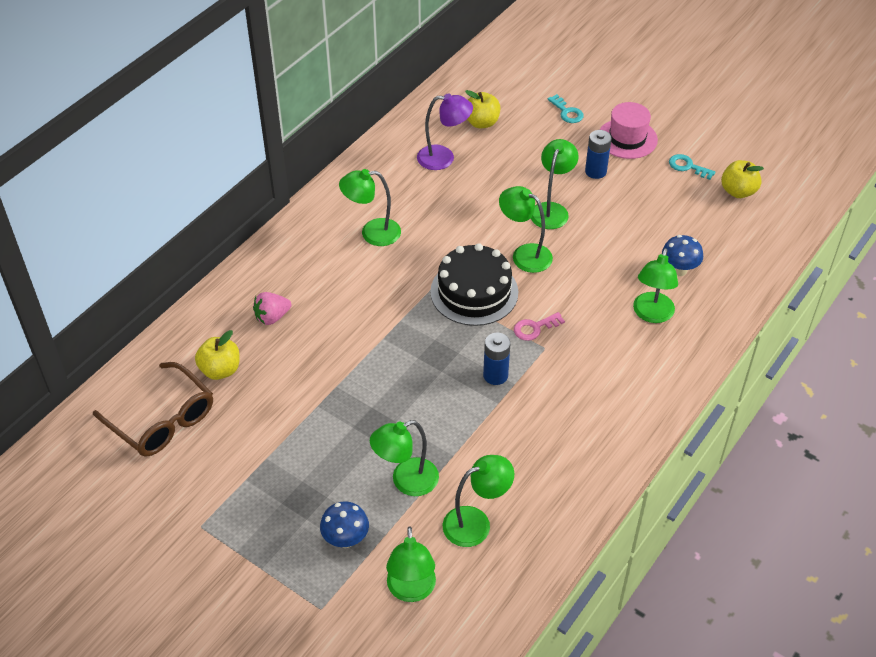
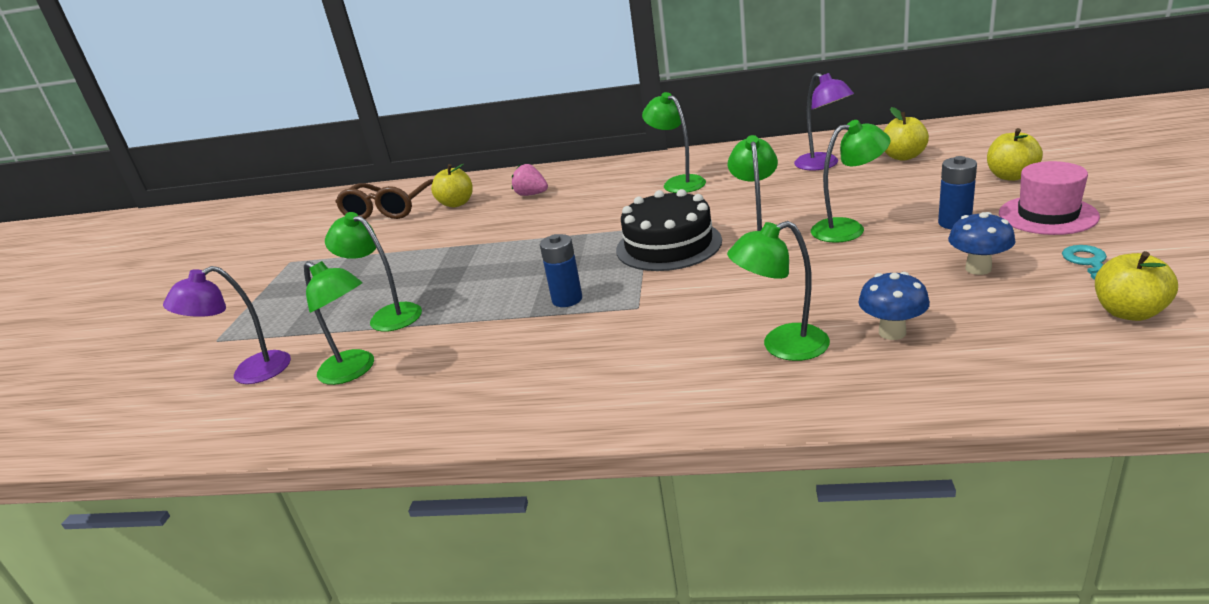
camera: 65 degrees right, 20 degrees down
(346, 539) = (301, 318): blue mushroom -> blue mushroom (978, 269)
(411, 590) = (249, 373): green lamp -> purple lamp
(535, 328) = (660, 291): pink key -> none
(567, 112) = (1011, 176): turquoise key -> yellow apple

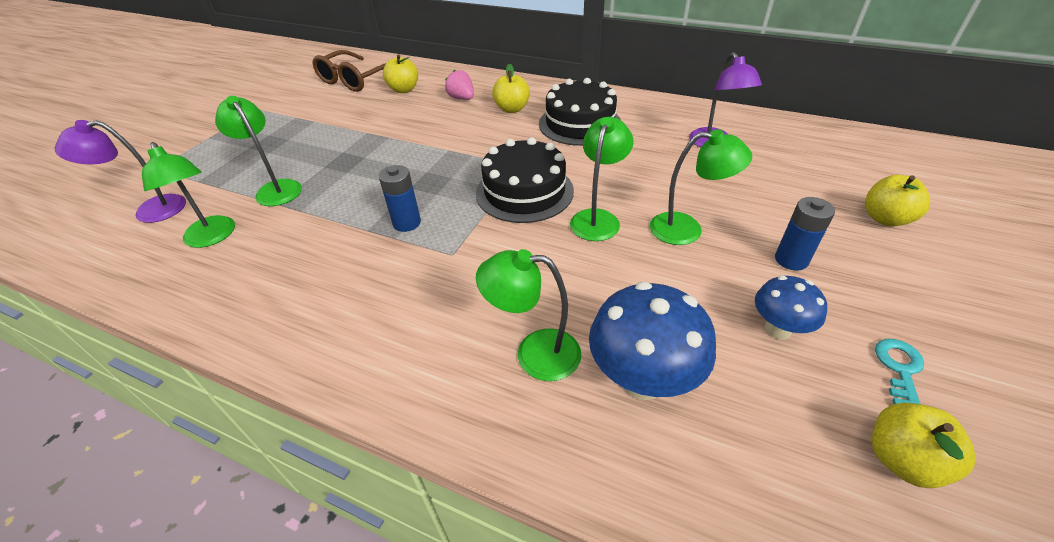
camera: 15 degrees right, 15 degrees up
(678, 183) = (580, 124): green lamp -> black cake
(892, 332) = (642, 379): blue mushroom -> blue mushroom, size x1.67
(903, 157) = (794, 158): yellow apple -> yellow apple (512, 109)
(1047, 215) = (893, 284): pink hat -> none

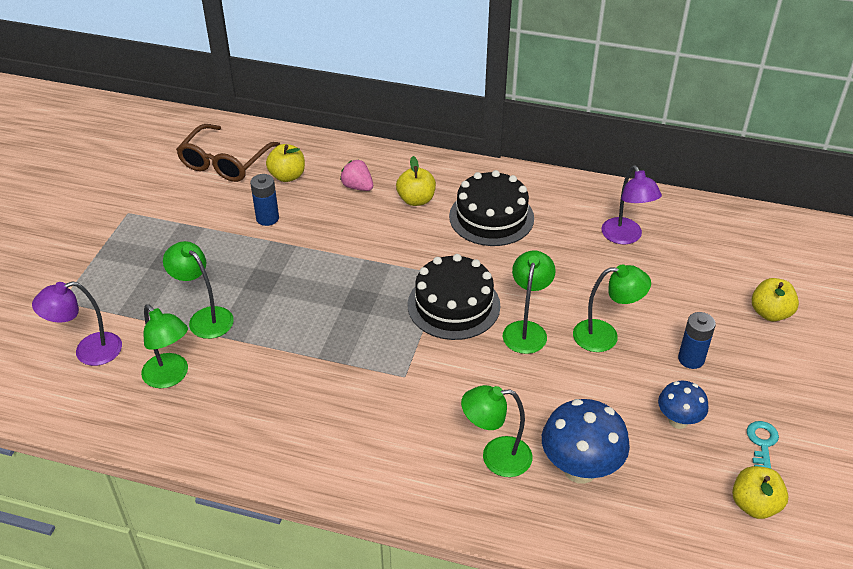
camera: 10 degrees left, 0 degrees up
(407, 223) = (352, 347): blue battery -> blue battery (267, 218)

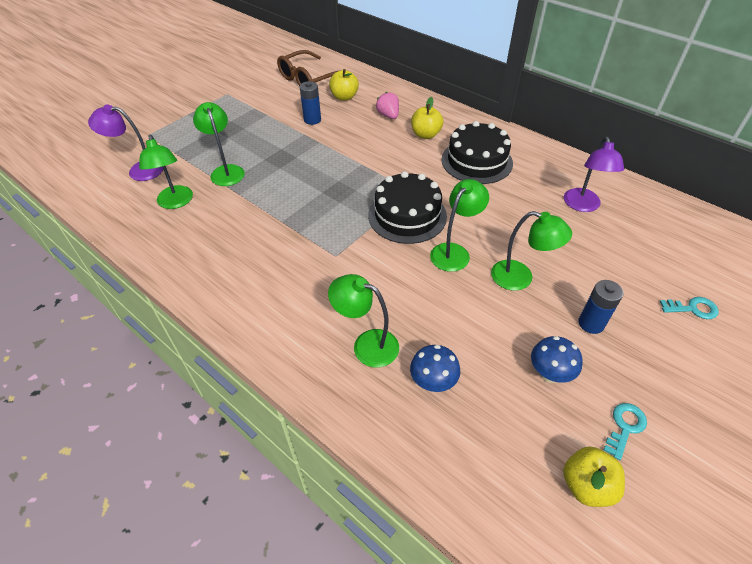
camera: 25 degrees right, 5 degrees up
(580, 469) = (433, 383): blue mushroom -> blue mushroom, size x0.60
(770, 313) = (692, 308): yellow apple -> turquoise key

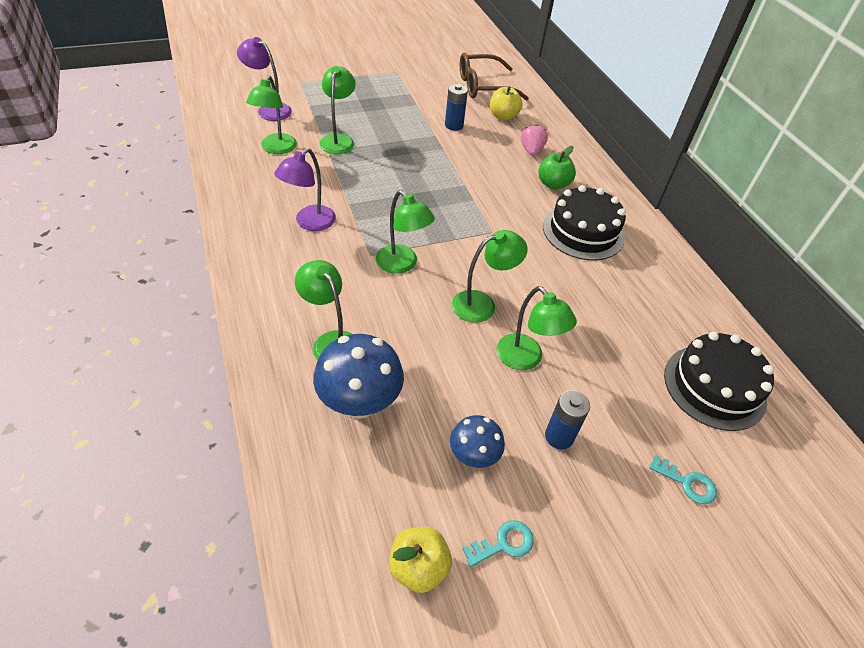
camera: 25 degrees right, 0 degrees up
(368, 251) = (402, 264): none -> green lamp
(407, 215) = (466, 250): black cake -> black cake (714, 386)
(425, 135) = (553, 184): yellow apple -> green apple
(433, 383) = (359, 403): blue mushroom -> blue mushroom, size x1.67
(583, 206) = (659, 325): purple lamp -> purple lamp (309, 223)

